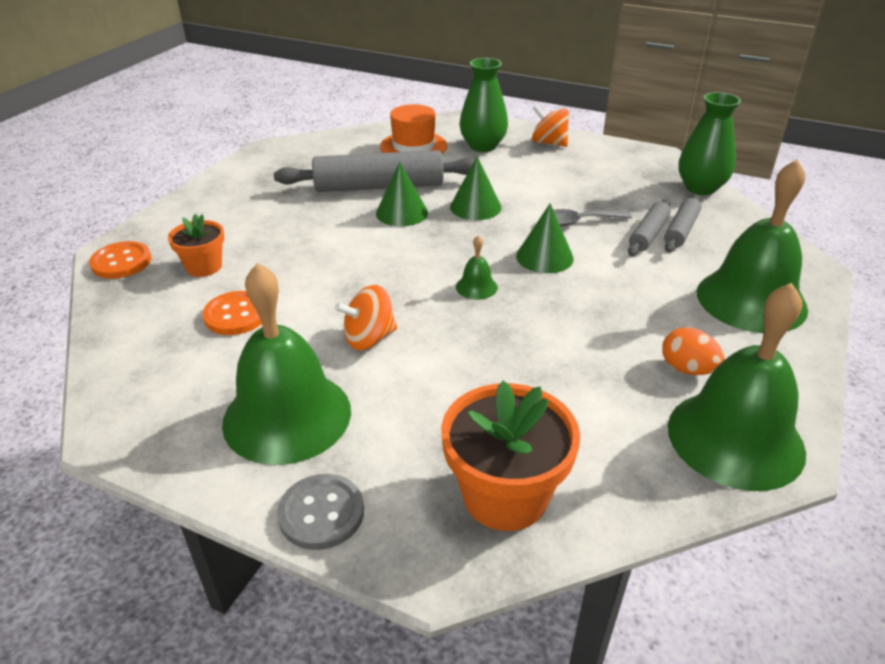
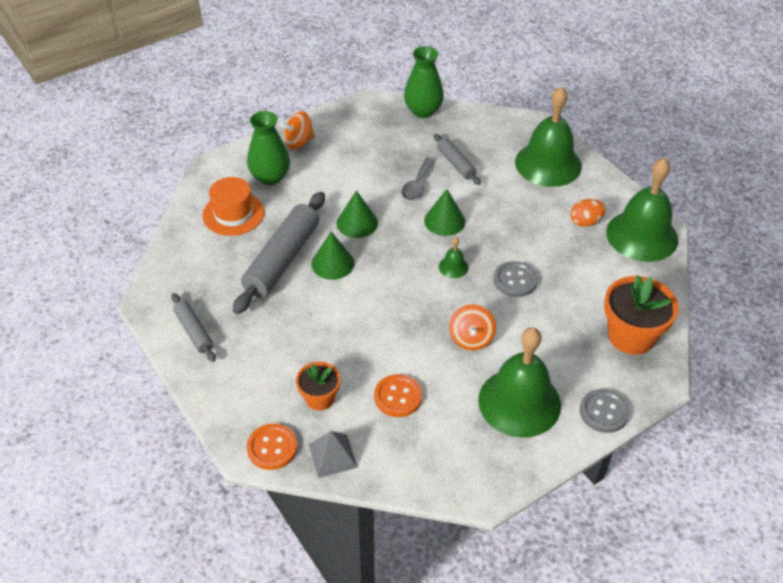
camera: 60 degrees left, 10 degrees up
(126, 300) = (332, 455): none -> grey pyramid
(503, 341) = (515, 280): none -> grey button
(681, 230) = (463, 148): grey rolling pin -> grey rolling pin (194, 331)

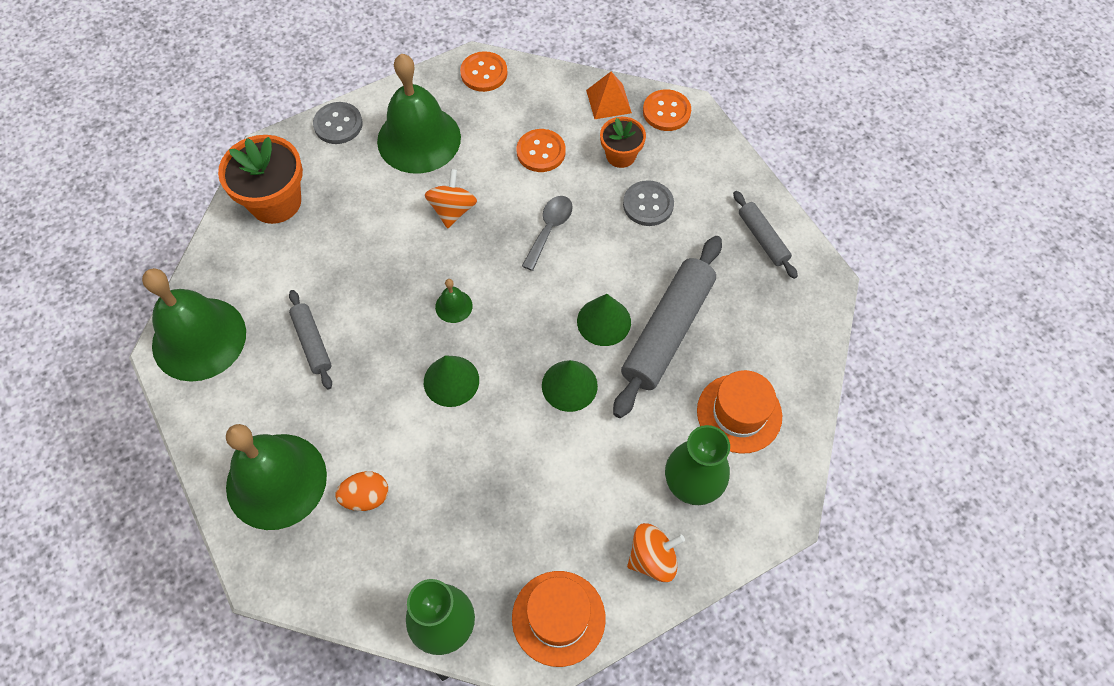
camera: 175 degrees left, 15 degrees up
(332, 455) = (608, 101): grey pyramid -> orange pyramid
(356, 116) = (558, 618): none -> orange hat
(417, 185) = (478, 450): grey spoon -> grey spoon (549, 229)
(456, 164) = (414, 491): grey rolling pin -> grey rolling pin (312, 342)
(470, 480) = (484, 73): none -> orange button
(515, 280) = (383, 281): grey button -> grey button (648, 204)
(585, 222) = (263, 366): orange egg -> orange egg (366, 497)

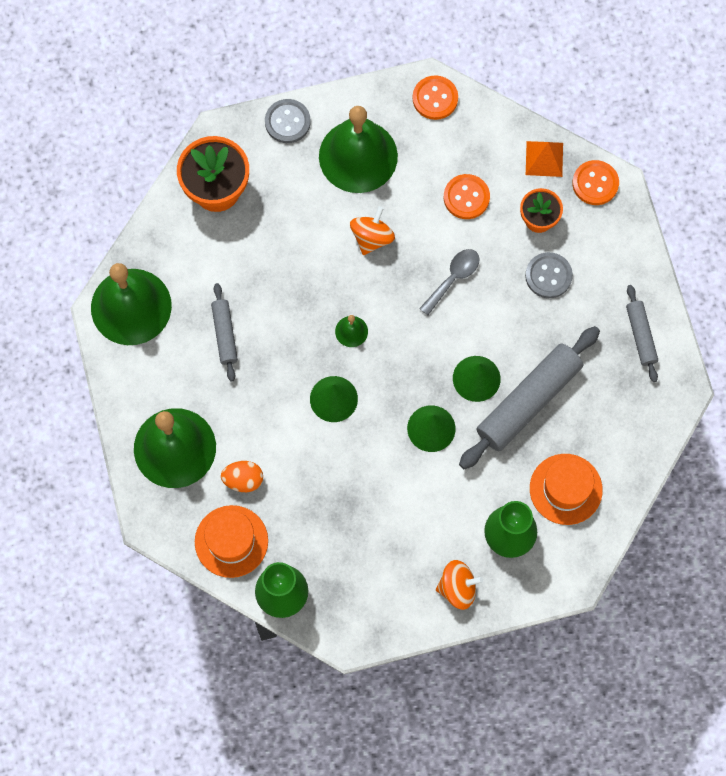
camera: 15 degrees right, 10 degrees up
(558, 618) = (371, 614): orange hat -> orange hat (231, 541)

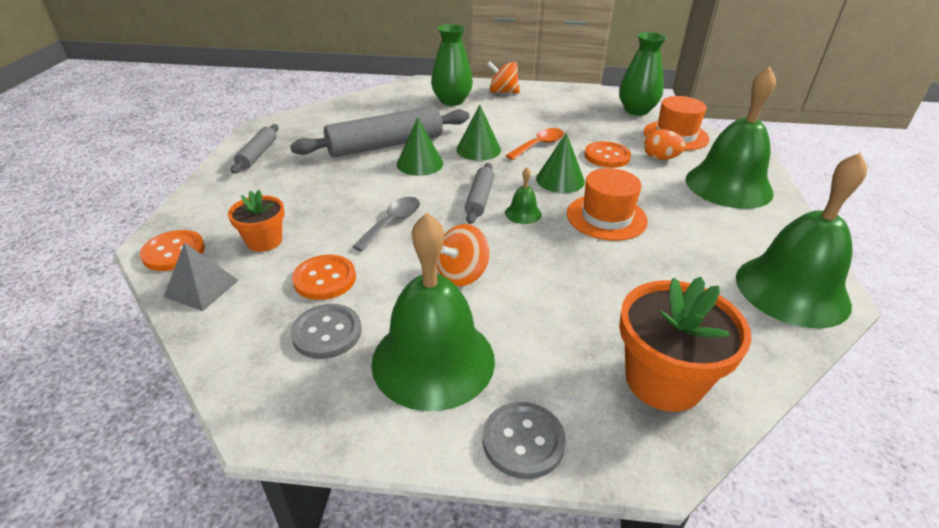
camera: 160 degrees left, 35 degrees down
(225, 334) = (668, 242): grey rolling pin -> grey rolling pin (479, 199)
(372, 461) = (539, 145): none -> orange spoon
(435, 98) = (272, 399): orange button -> orange button (607, 156)
(453, 278) = (392, 223): grey spoon -> grey spoon turned 150 degrees clockwise
(544, 159) = (202, 288): orange pyramid -> grey pyramid
(548, 276) = (297, 202): grey button -> grey button (327, 333)
(565, 489) = (394, 108): orange hat -> orange hat (606, 217)

